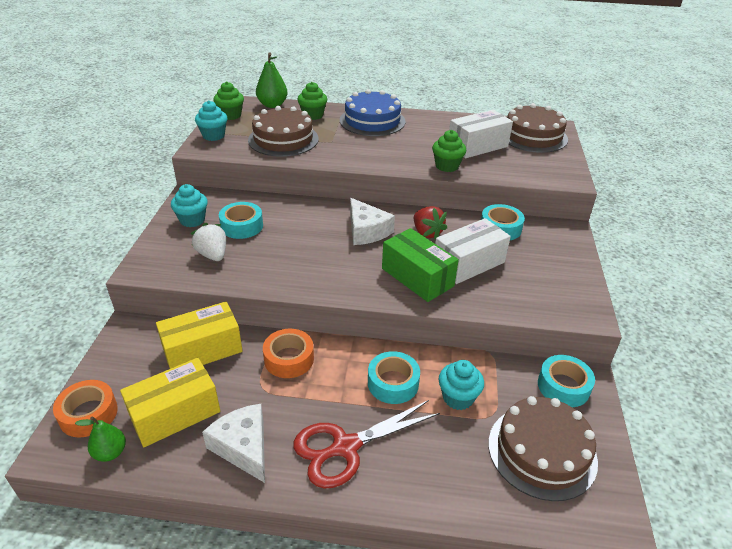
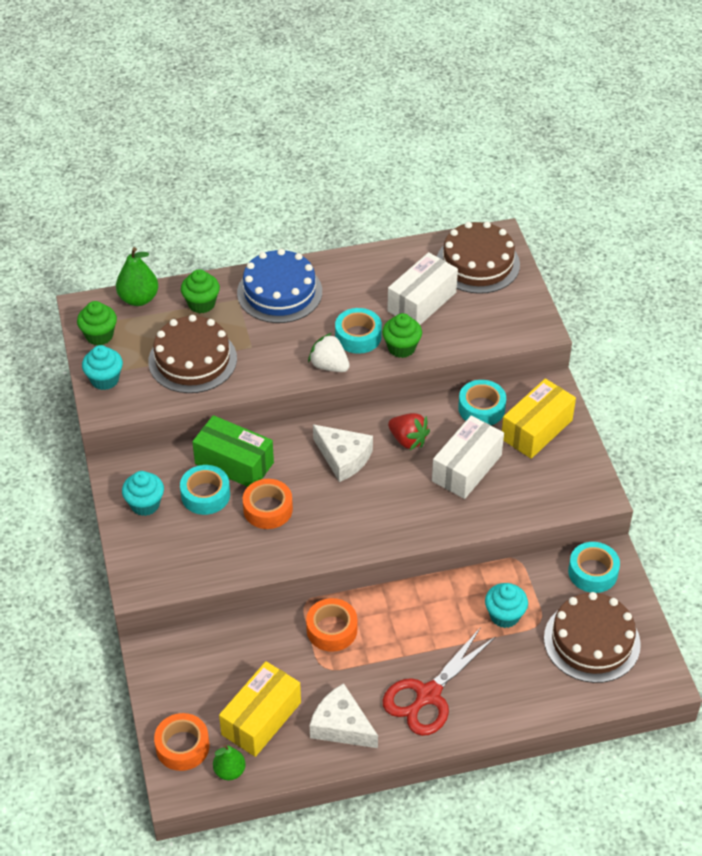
camera: 20 degrees left, 10 degrees up
(202, 350) = (242, 649): yellow box -> yellow box (536, 429)
(213, 255) = (200, 543): white strawberry -> white strawberry (329, 366)
(283, 247) = (268, 509): none -> orange tape
(393, 383) = (441, 621): turquoise tape -> turquoise tape (358, 336)
(417, 277) = (423, 503): green box -> green box (234, 463)

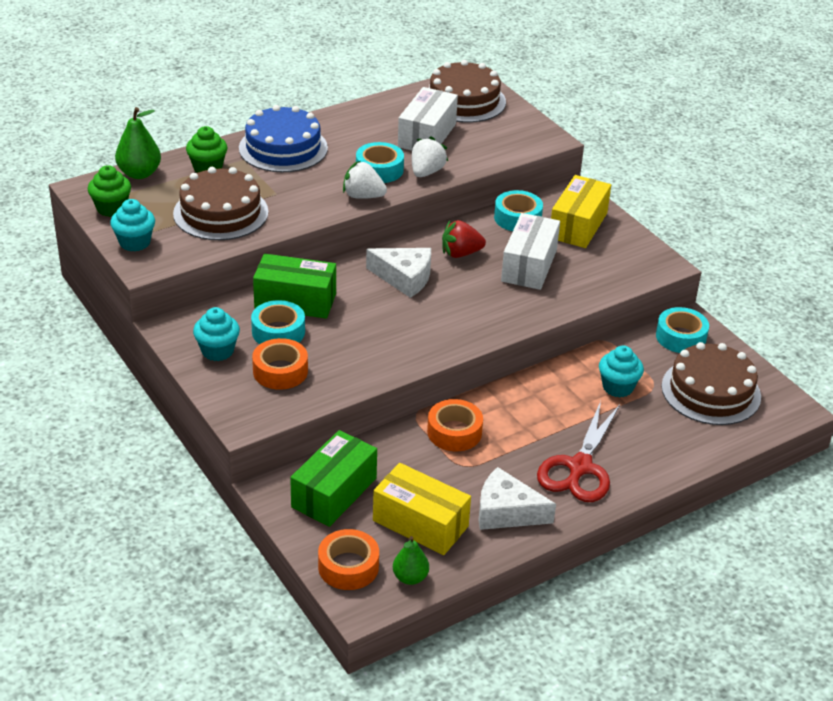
camera: 20 degrees left, 10 degrees down
(200, 668) = (334, 492): none -> green box
(261, 718) = (420, 523): yellow box -> yellow box turned 75 degrees counterclockwise
(268, 509) = (349, 332): orange tape -> orange tape (280, 371)
(401, 348) = (426, 172): green cupcake -> white strawberry
(408, 440) = (460, 253): red strawberry -> red strawberry turned 150 degrees clockwise

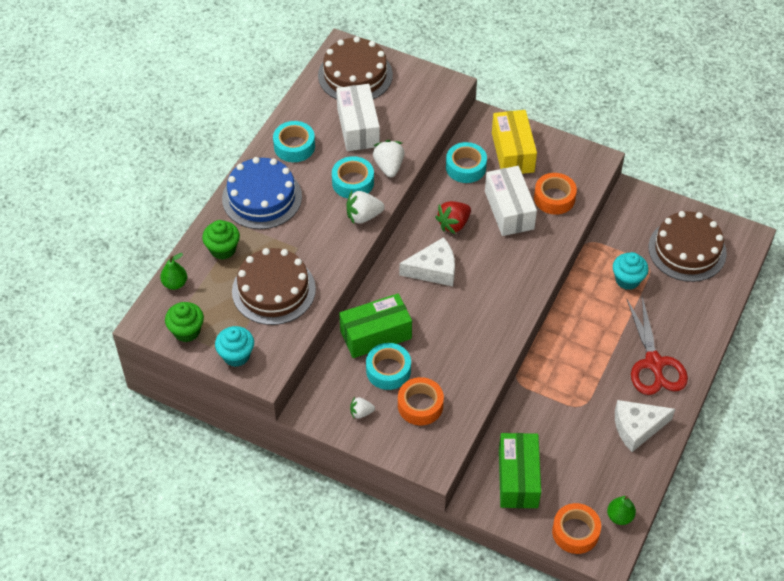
camera: 30 degrees left, 15 degrees up
(139, 173) = (175, 283): green pear -> green pear, size x0.65
(217, 351) = (361, 412): turquoise cupcake -> white strawberry
(420, 523) = (592, 470): yellow box -> none
(454, 432) = (554, 380): orange tape -> orange tape (554, 198)
(681, 337) = (635, 211): turquoise tape -> turquoise tape (294, 146)

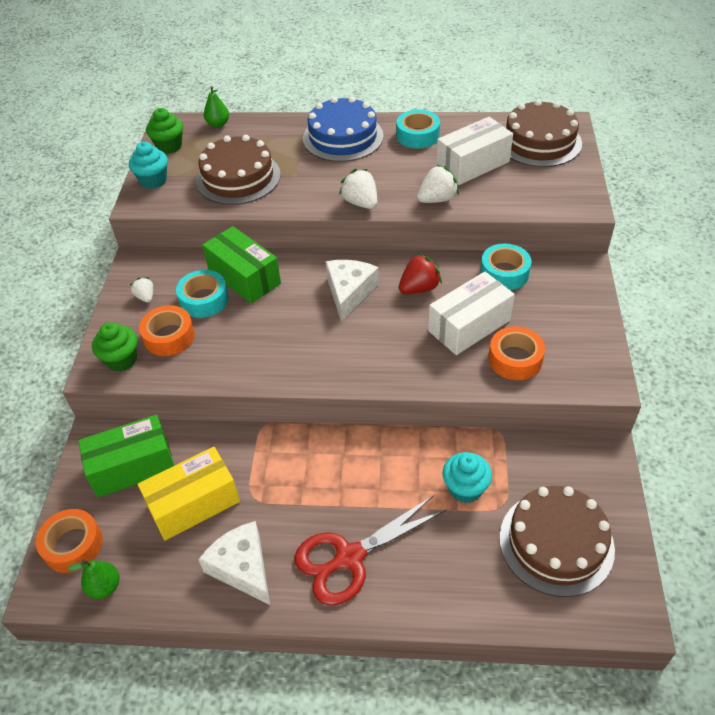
camera: 70 degrees right, 5 degrees down
(223, 249) = (269, 136): green cupcake -> green cupcake (121, 360)
(353, 182) = (399, 183): turquoise tape -> none
(433, 269) = (349, 292): white cheese -> white cheese turned 135 degrees counterclockwise
(453, 224) = (419, 288): red strawberry -> red strawberry turned 120 degrees clockwise
(512, 152) = (555, 303): yellow box -> yellow box (194, 503)

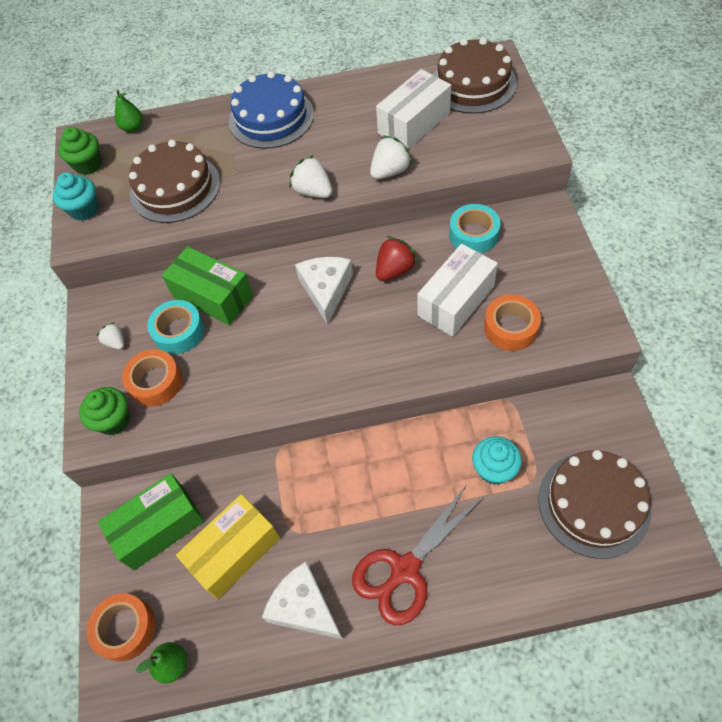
camera: 10 degrees left, 10 degrees up
(417, 135) = (348, 100): turquoise tape -> none

